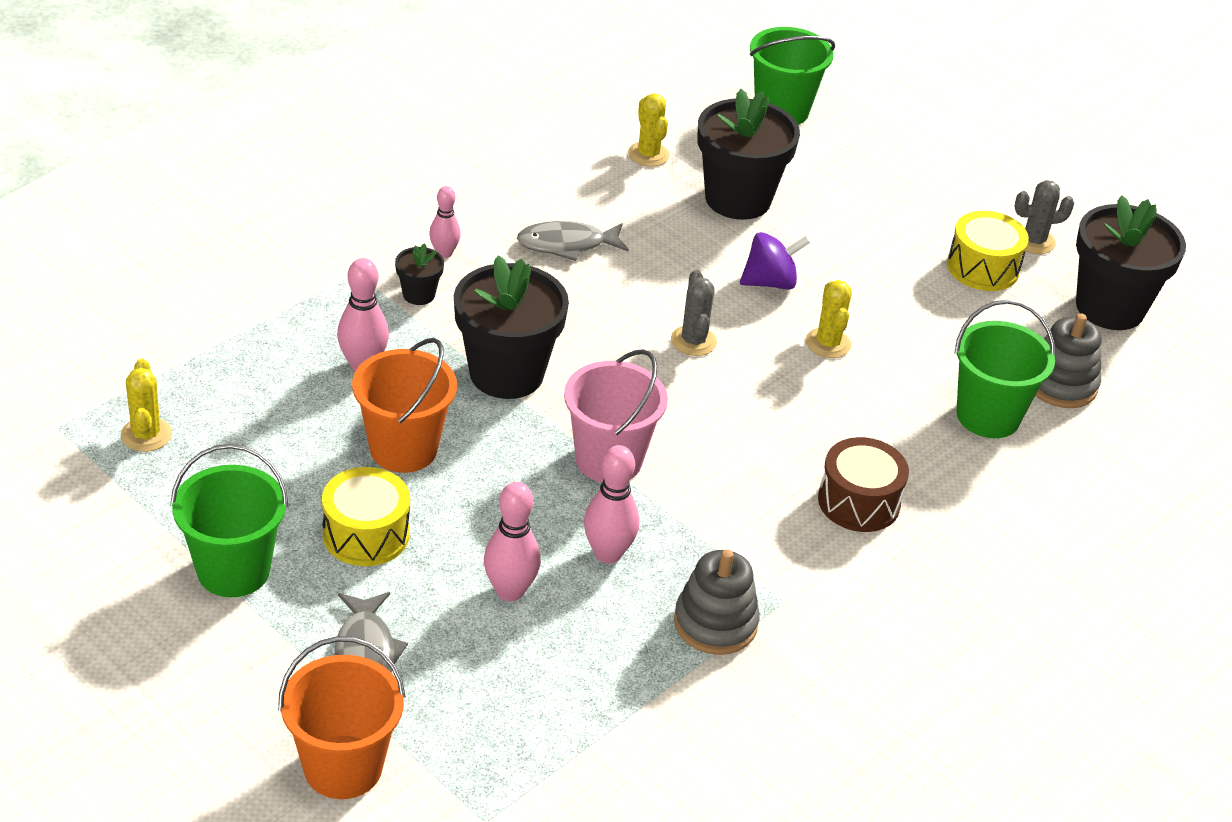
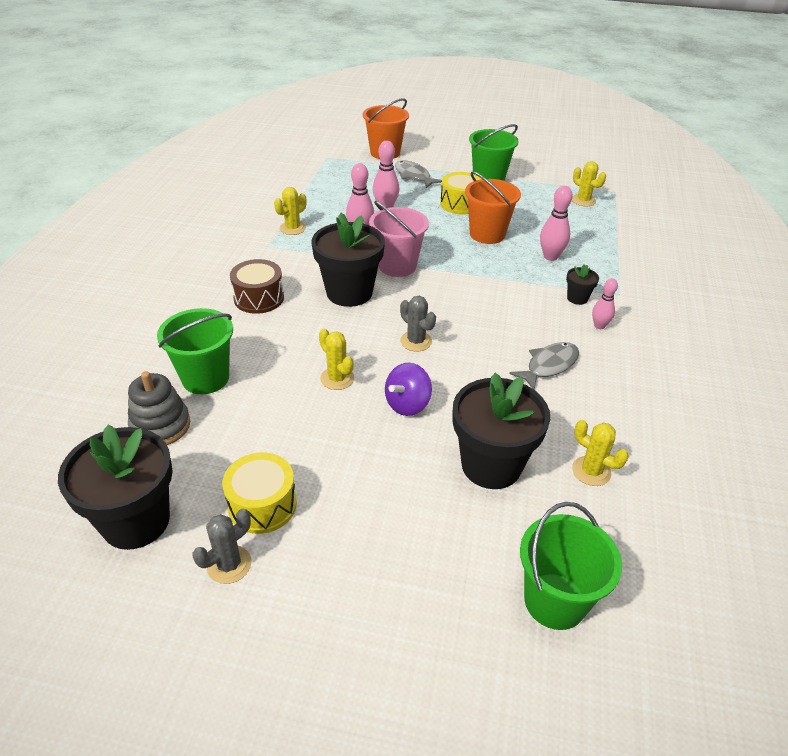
camera: 150 degrees right, 0 degrees up
(506, 374) = (487, 281): black flower pot -> black flower pot (349, 292)
(715, 623) = (292, 228): grey stacking toy -> yellow cactus

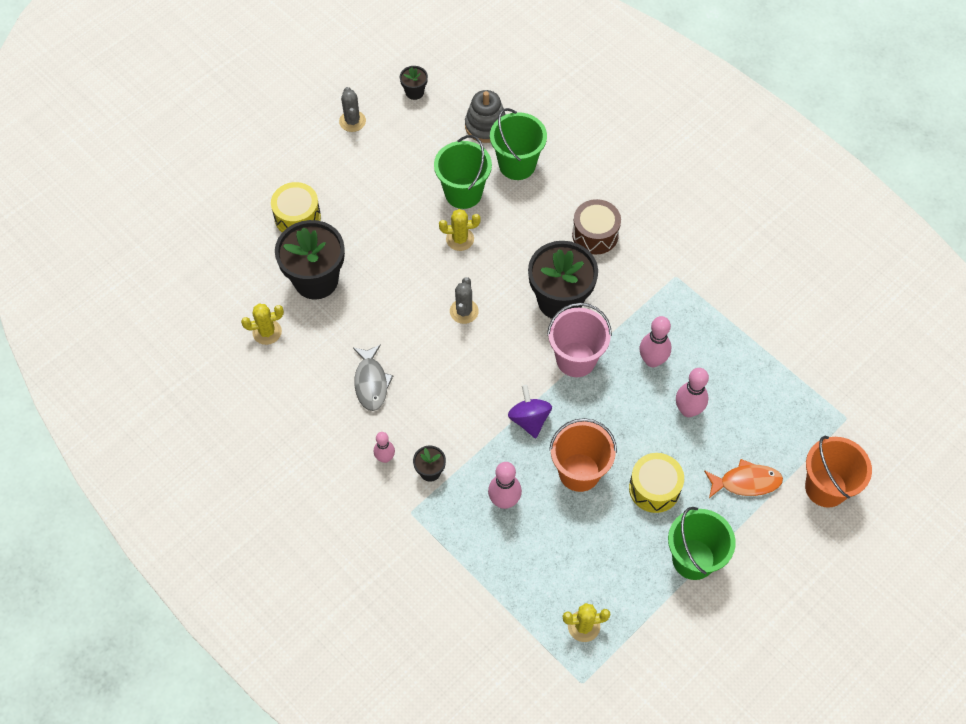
camera: 125 degrees right, 20 degrees up
(136, 521) = (414, 92): black flower pot -> black flower pot, size x0.45
(262, 505) = (380, 151): yellow drum -> yellow drum (297, 217)
(292, 228) = (697, 309): yellow cactus -> none
(407, 404) = (403, 266): purple spinning top -> purple spinning top (529, 419)
(414, 176) = (746, 482): grey fish -> orange fish
(416, 341) = (464, 311): grey cactus -> grey cactus turned 75 degrees counterclockwise
(555, 601) = (212, 248): green bucket -> green bucket (463, 193)

